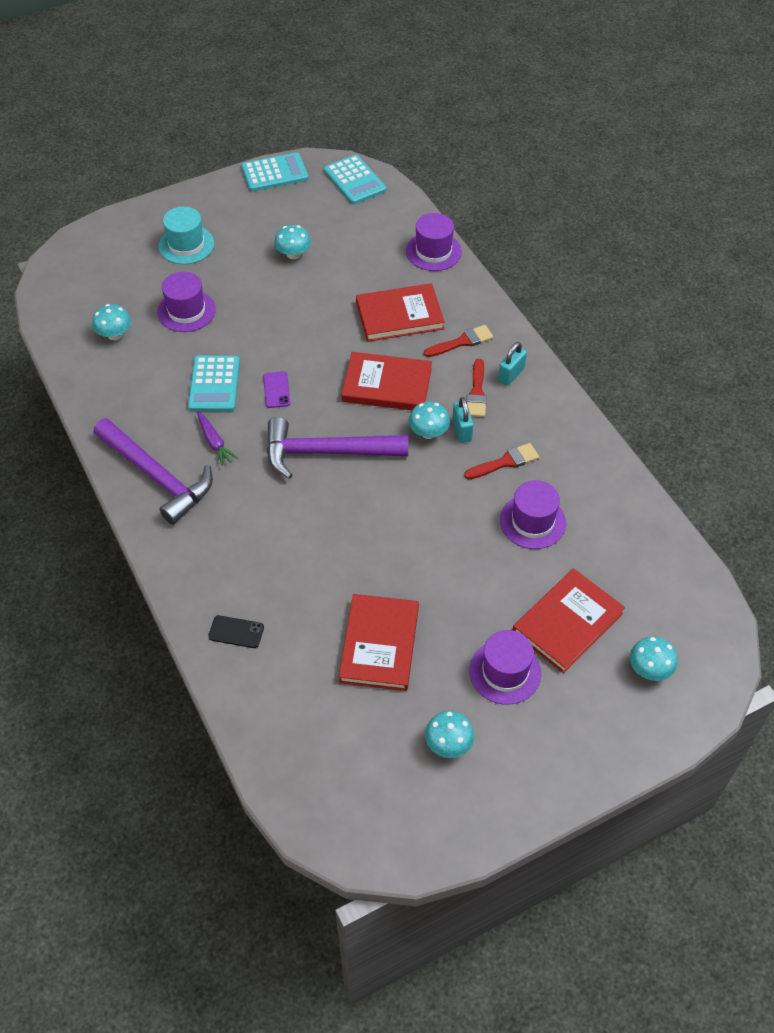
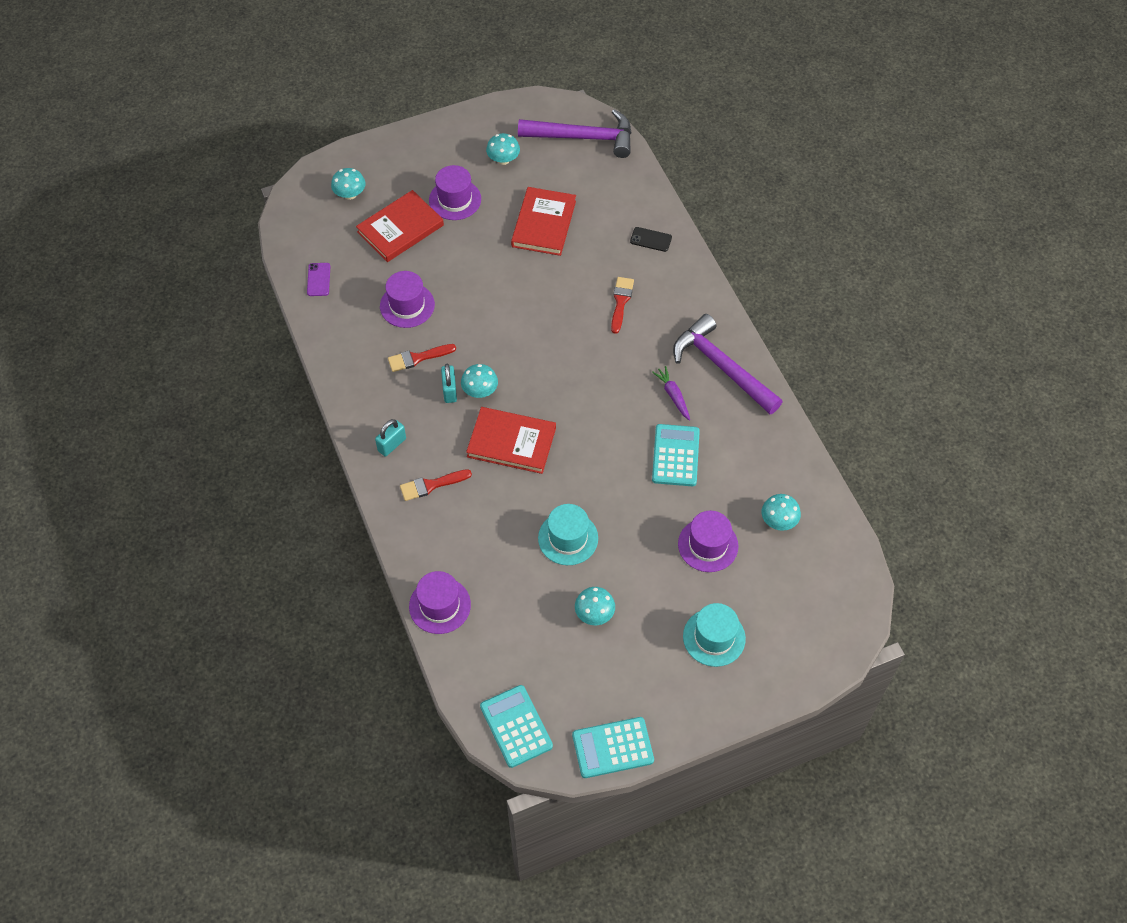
camera: 175 degrees left, 5 degrees up
(276, 390) = (616, 445): purple phone -> purple phone (318, 279)
(321, 307) = (568, 538): none -> turquoise hat
(327, 452) = (573, 378): purple hammer -> purple hammer (583, 137)
(399, 315) = (488, 522): red book -> none
(476, 392) = (428, 428): red brush -> red brush (621, 302)

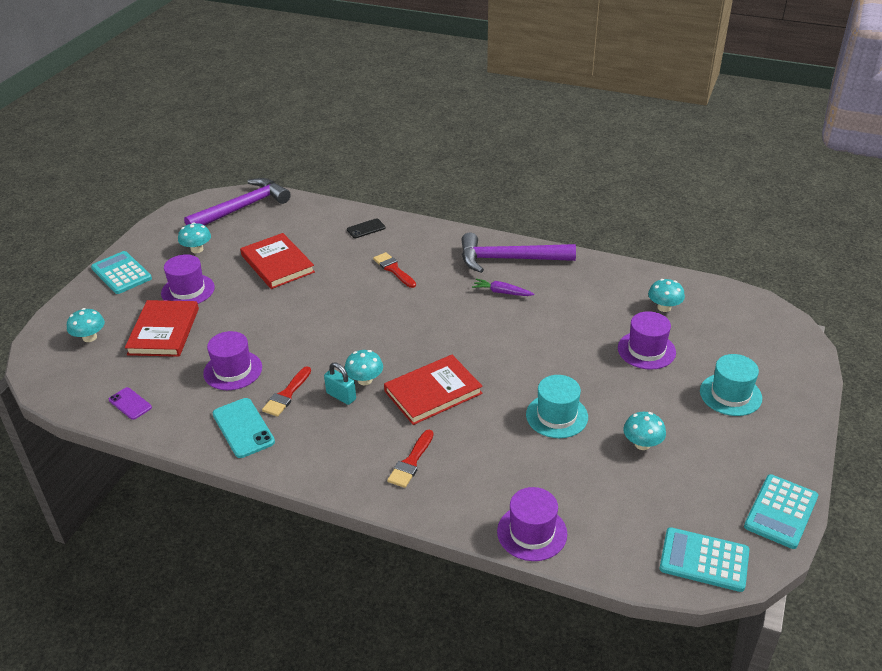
camera: 45 degrees left, 20 degrees down
(363, 362) = (243, 428): none -> turquoise phone
(392, 444) = (342, 461): turquoise padlock -> none
(675, 455) = (552, 320): turquoise calculator -> turquoise calculator (121, 273)

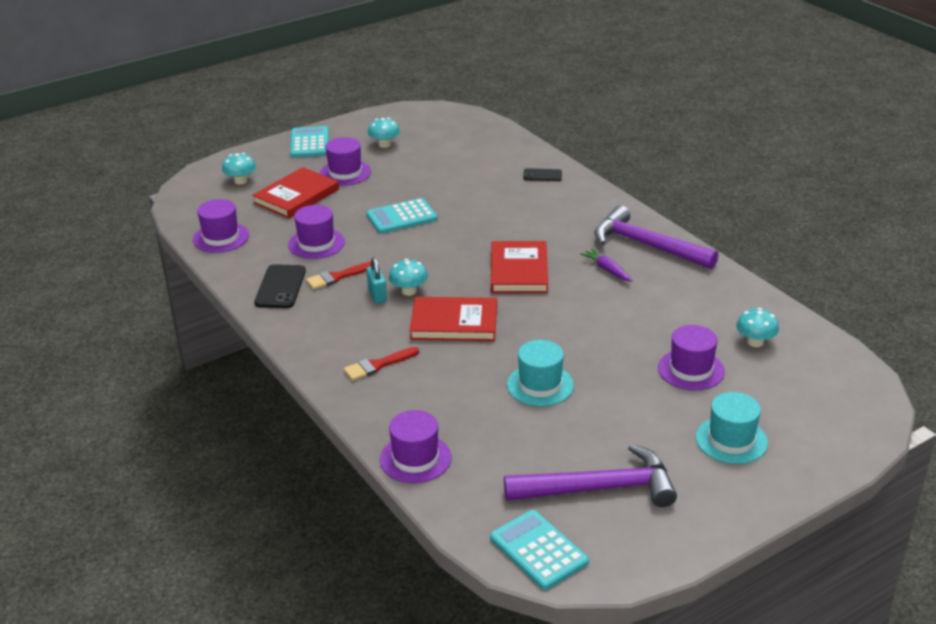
camera: 35 degrees right, 5 degrees down
(130, 403) = (221, 237): purple phone -> purple hat
(242, 208) = (455, 124): purple hammer -> purple hammer (598, 488)
(243, 428) = (280, 287): turquoise phone -> black phone
(277, 264) = (436, 177): red book -> red book (519, 271)
(393, 269) = (530, 216): red brush -> none
(642, 444) = (592, 440): turquoise mushroom -> none
(781, 512) = (659, 551): turquoise calculator -> turquoise calculator (401, 217)

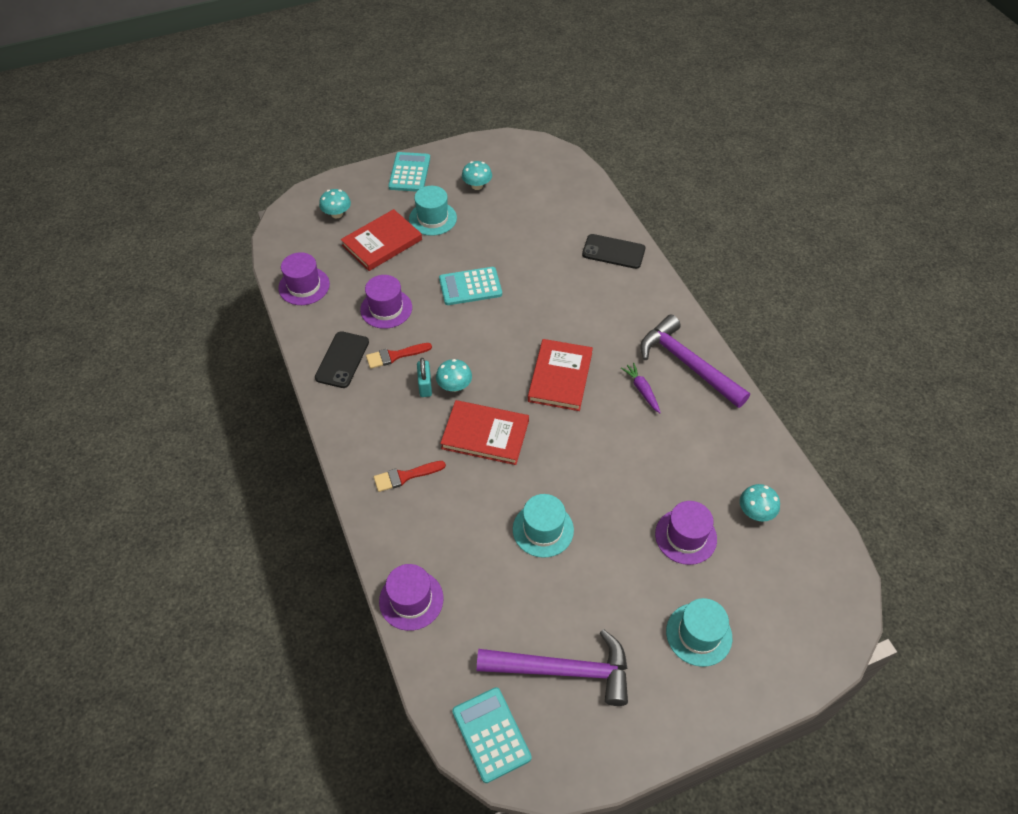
camera: 10 degrees right, 20 degrees up
(345, 173) = (432, 218): purple hat -> turquoise hat
(542, 175) = (613, 252): black phone -> black phone, size x1.64

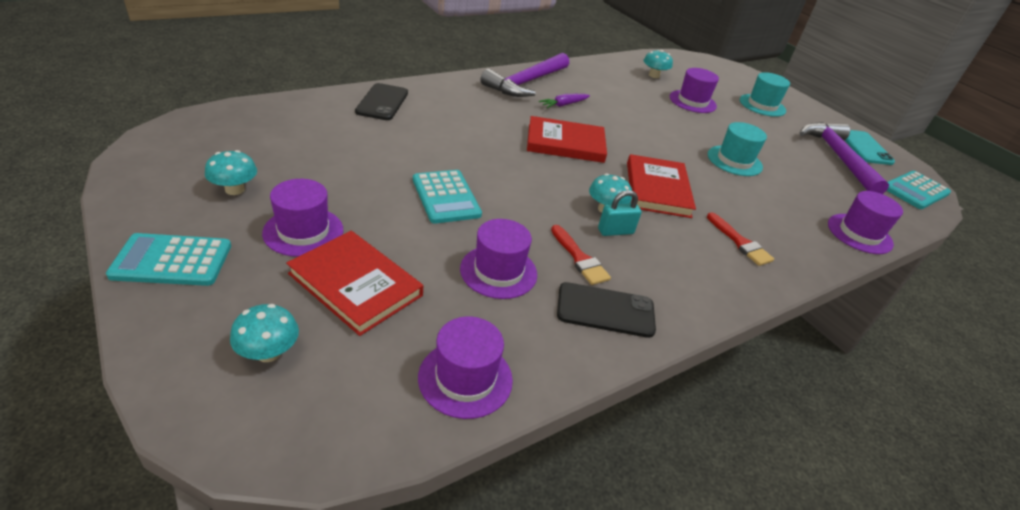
camera: 105 degrees left, 15 degrees down
(432, 218) = (303, 231): turquoise hat -> purple hat
(596, 732) = (864, 147): none -> turquoise phone

